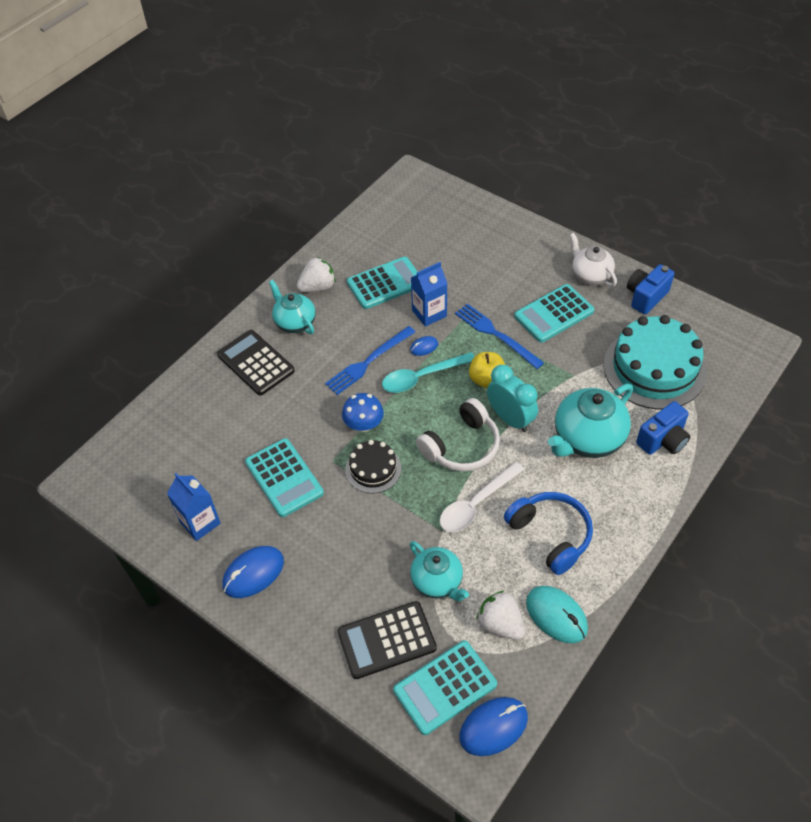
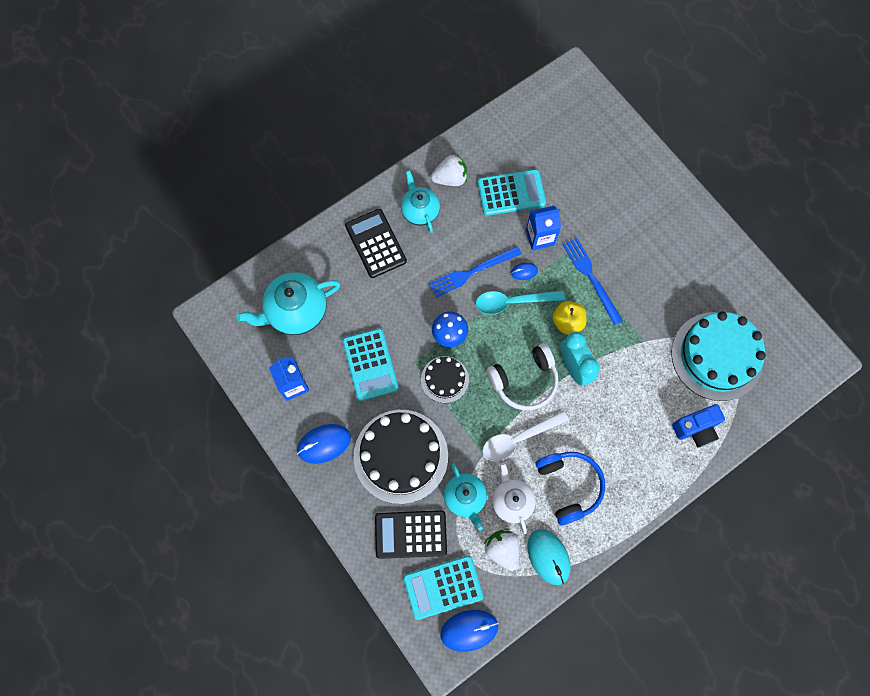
camera: 15 degrees right, 20 degrees up
(348, 560) = (400, 456): none -> black cake
(554, 314) = (650, 272): turquoise calculator -> none
(587, 439) = (632, 407): turquoise teapot -> turquoise teapot (296, 311)
(590, 275) = (698, 240): white teapot -> white teapot (511, 501)
(646, 297) = (740, 279): blue camera -> none

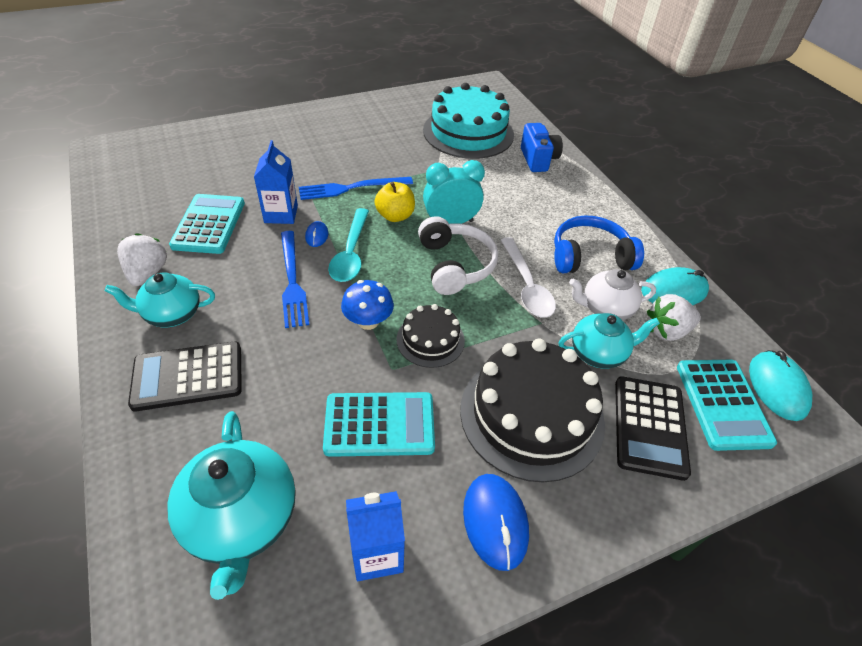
camera: 80 degrees left, 25 degrees down
(469, 630) = (777, 387): blue mouse -> turquoise mouse

